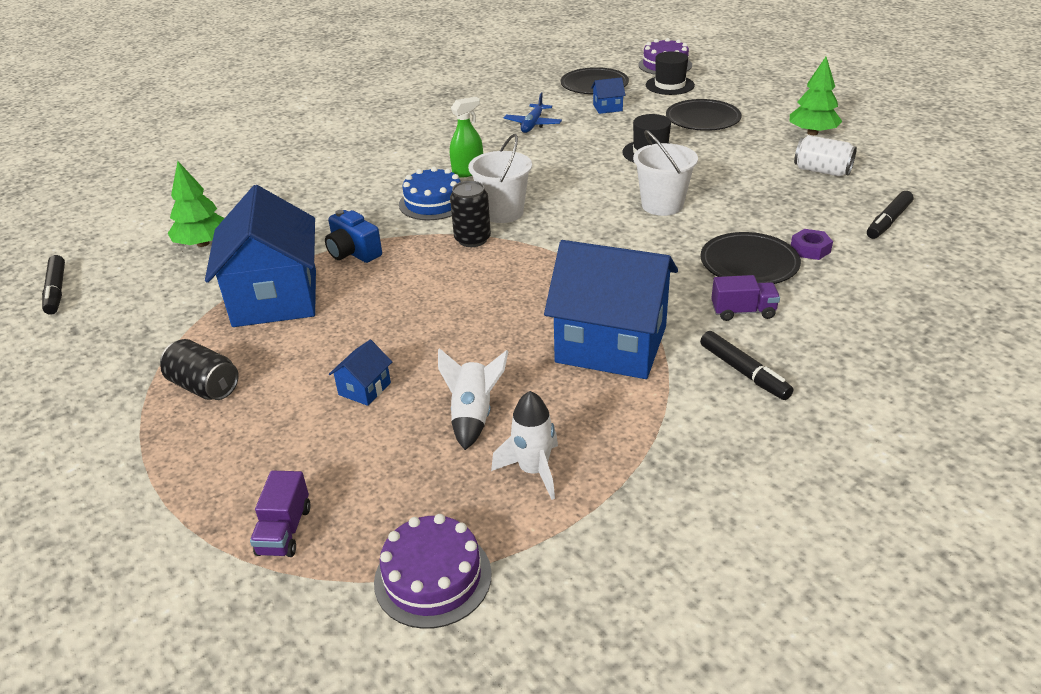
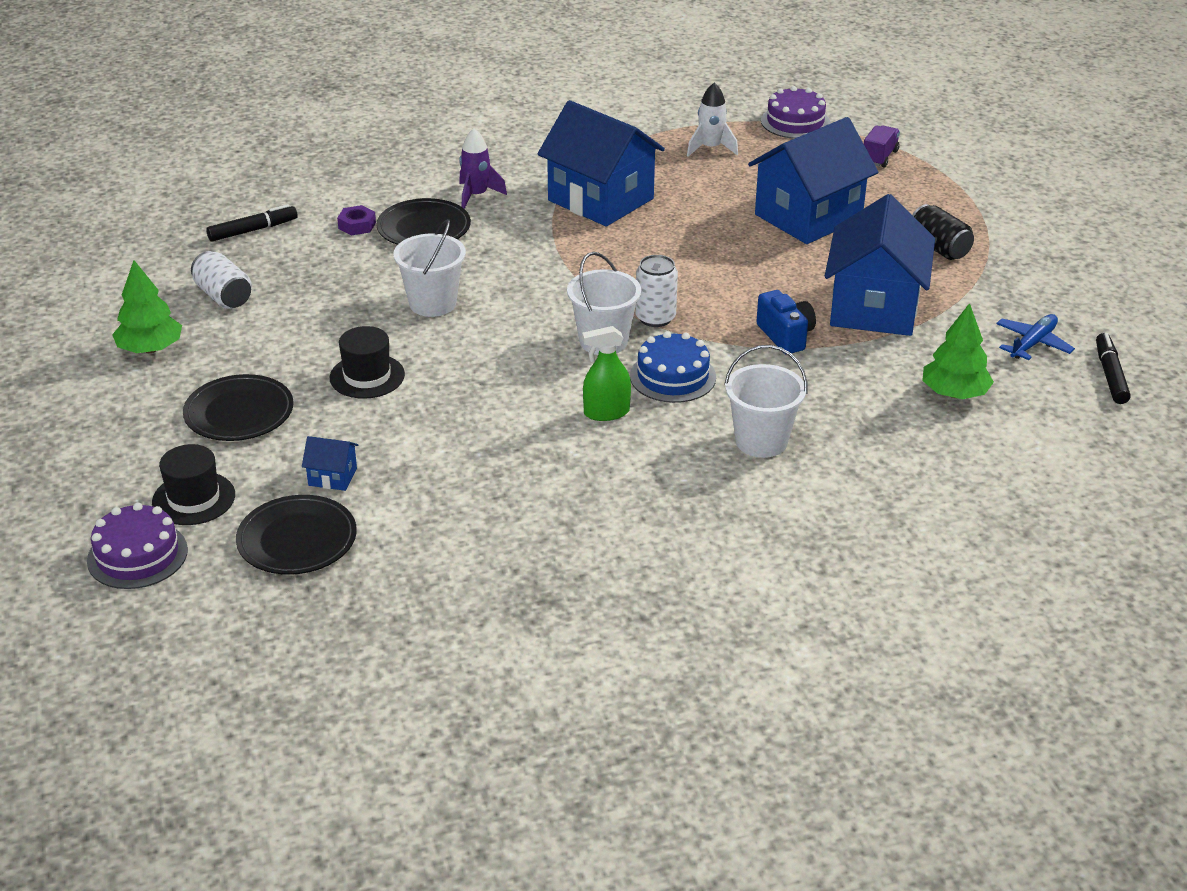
camera: 160 degrees left, 0 degrees up
(350, 181) = (761, 441): none -> white bucket
(364, 389) = (808, 217): blue house -> blue house, size x2.48
(472, 239) = (655, 318): black can -> white can
(473, 416) = (734, 183): white rocket -> none
(532, 124) = (463, 475): blue plane -> blue plane (1033, 344)
(743, 311) = (476, 195): purple truck -> purple rocket
(744, 372) = (523, 162): black marker -> none

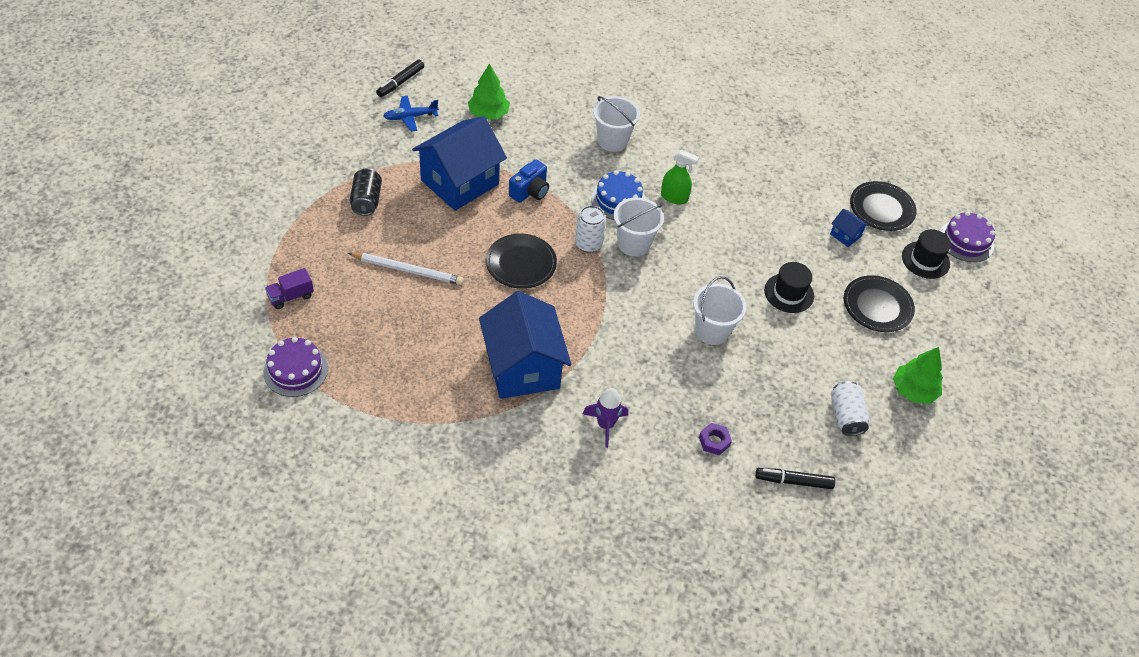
camera: 150 degrees left, 15 degrees up
(424, 228) = (668, 410): black plate -> black plate (521, 263)
(710, 148) = (390, 377): white rocket -> none
(785, 336) = (530, 191): blue camera -> blue camera turned 150 degrees counterclockwise
(808, 217) = (408, 270): blue house -> white pencil

